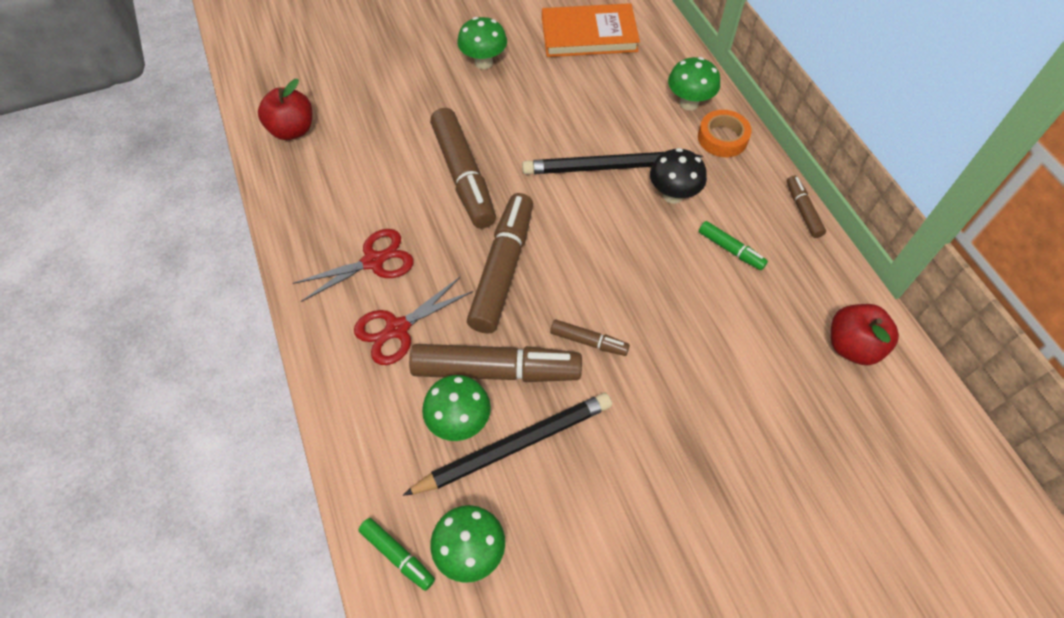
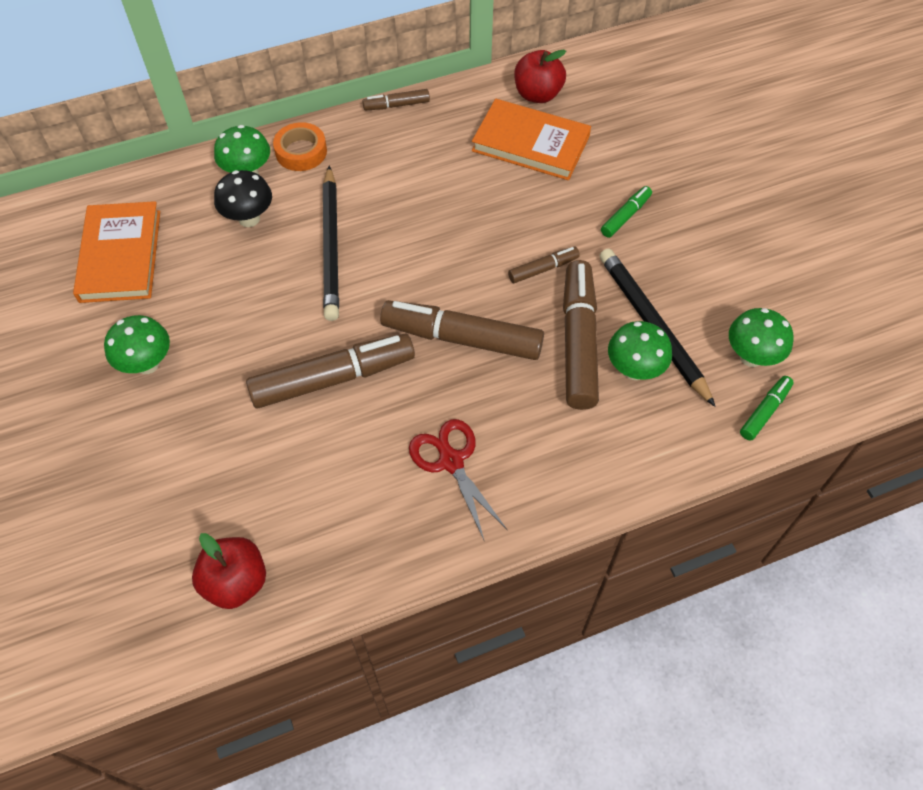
camera: 90 degrees left, 0 degrees up
(398, 329) = (536, 430): red scissors -> none
(588, 341) = (543, 269): brown marker -> brown marker turned 45 degrees clockwise
(673, 195) = (372, 196): black mushroom -> black mushroom (249, 218)
(730, 250) = (440, 159): green marker -> green marker (625, 216)
(769, 336) = (531, 143): none -> orange book

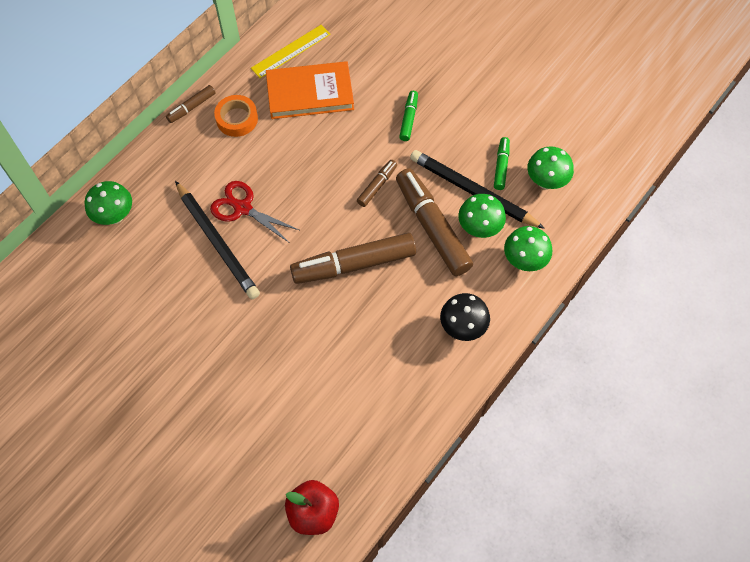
camera: 30 degrees left, 5 degrees up
(120, 256) = (61, 329): orange book -> none
(147, 364) = (143, 399): green mushroom -> green mushroom (524, 261)
(249, 218) = (141, 251): black mushroom -> black mushroom (462, 327)
(301, 152) = (144, 179): orange tape -> orange tape (237, 119)
(333, 378) = (284, 339): brown marker -> none
(451, 461) = (401, 354): red scissors -> red scissors (243, 208)
(537, 94) = (291, 51): red apple -> yellow ruler
(765, 411) = (574, 215): green marker -> green marker (501, 166)

